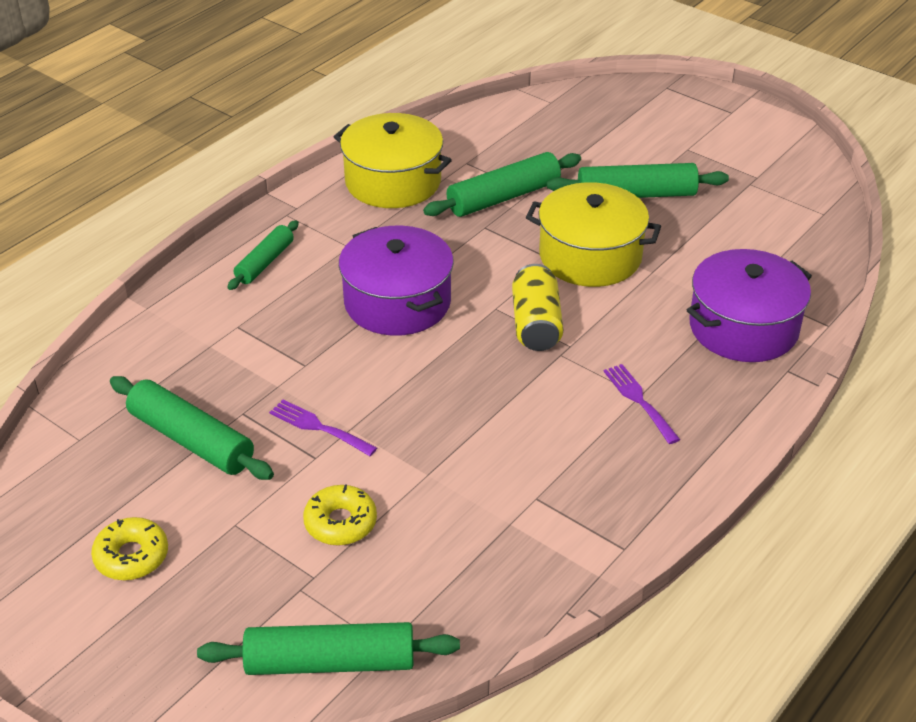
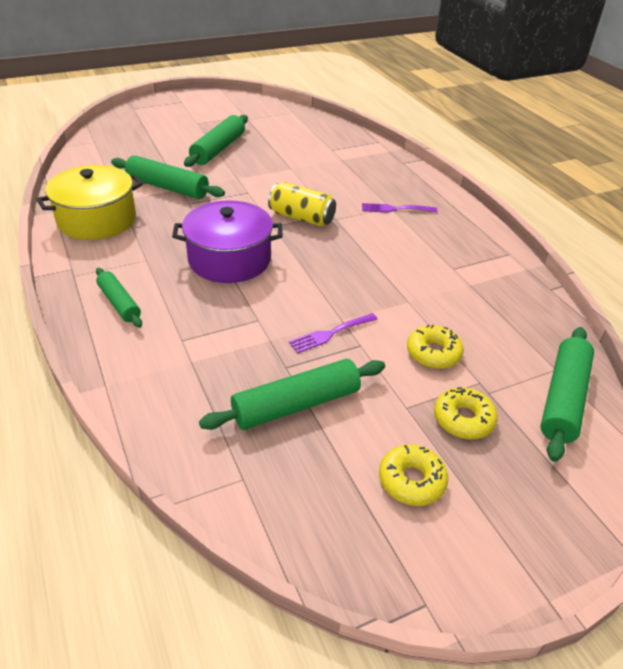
camera: 65 degrees left, 0 degrees up
(242, 576) = (463, 419): none -> yellow donut
(503, 197) = (167, 187): green rolling pin -> green rolling pin turned 60 degrees counterclockwise
(590, 256) = (257, 180): yellow pot -> none
(743, 327) = (361, 161): purple pot -> none

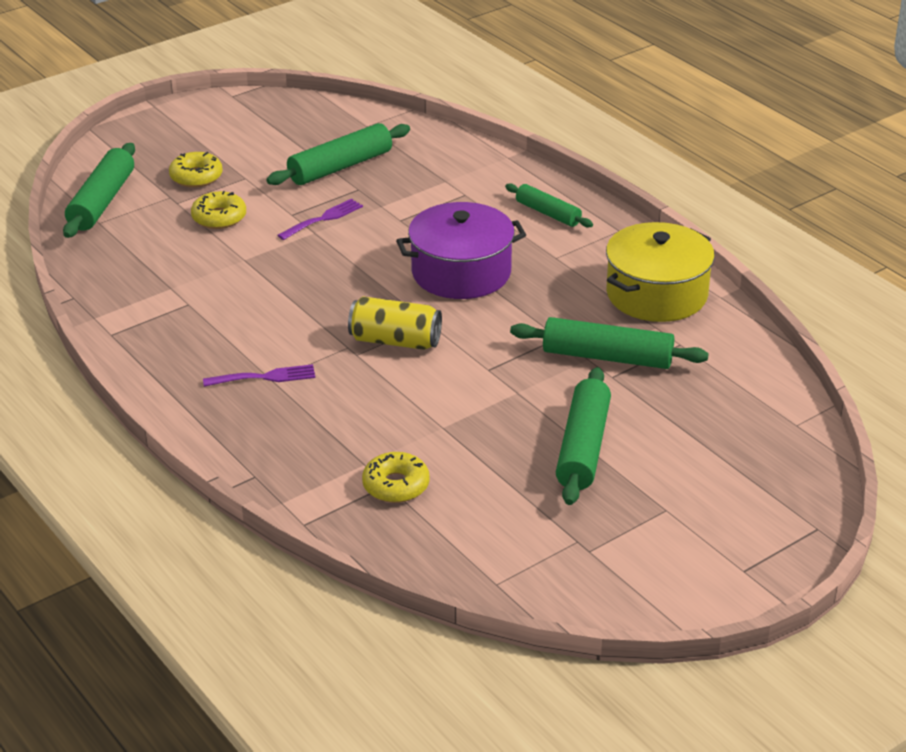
camera: 170 degrees right, 5 degrees down
(411, 481) = (241, 140): yellow donut -> yellow donut (396, 485)

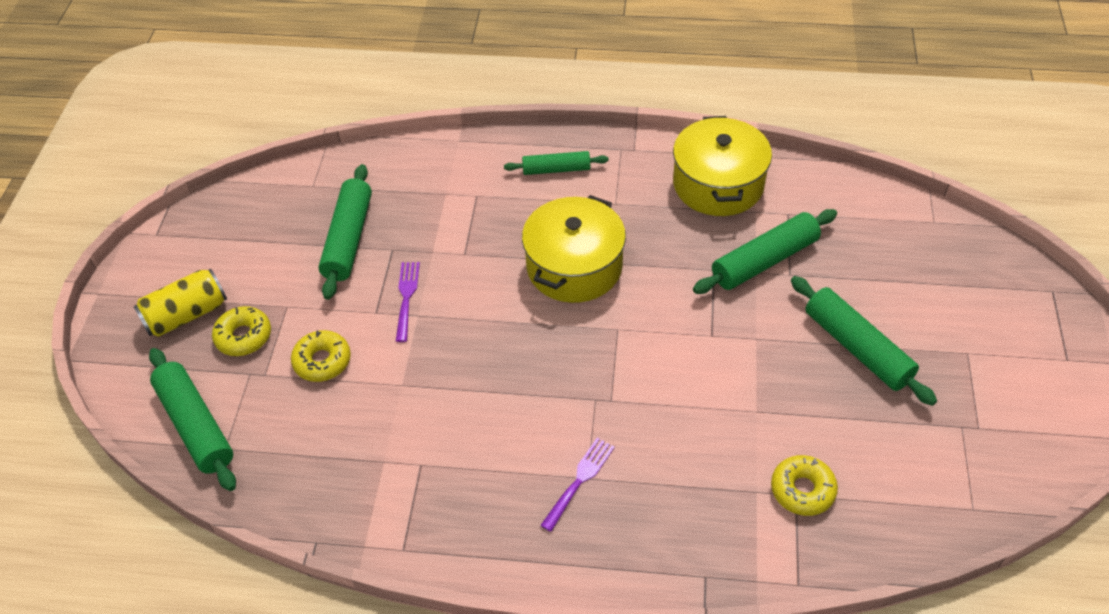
camera: 45 degrees left, 15 degrees up
(395, 341) = (619, 365): yellow can -> yellow can (186, 315)
(461, 272) = (574, 266): purple pot -> yellow pot

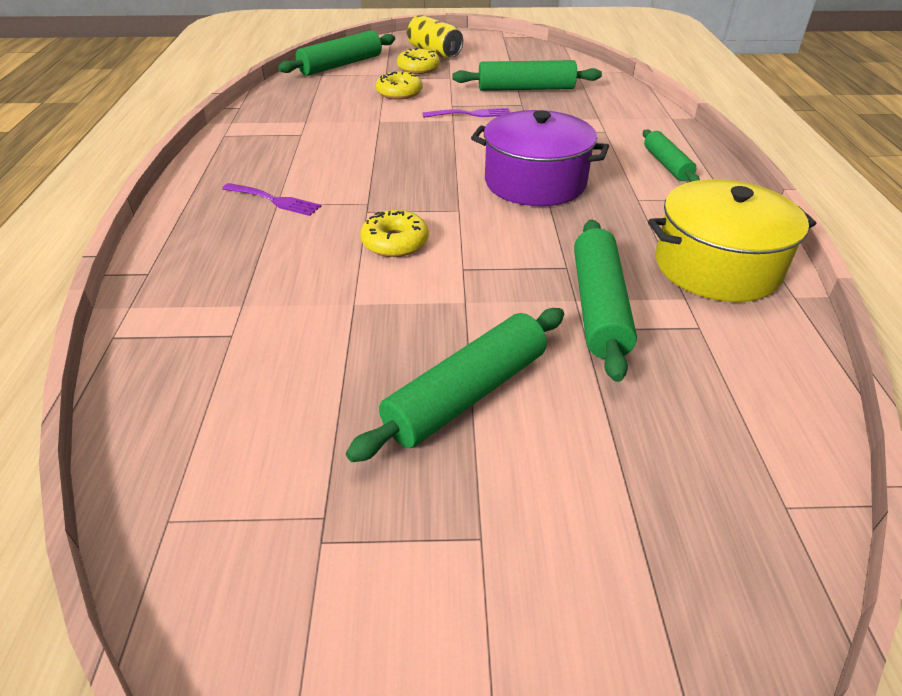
camera: 80 degrees right, 10 degrees down
(574, 266) = (535, 182): yellow pot -> purple pot
(764, 261) = (599, 306): green rolling pin -> green rolling pin turned 45 degrees clockwise
(802, 490) = (237, 340): yellow donut -> yellow donut (395, 242)

